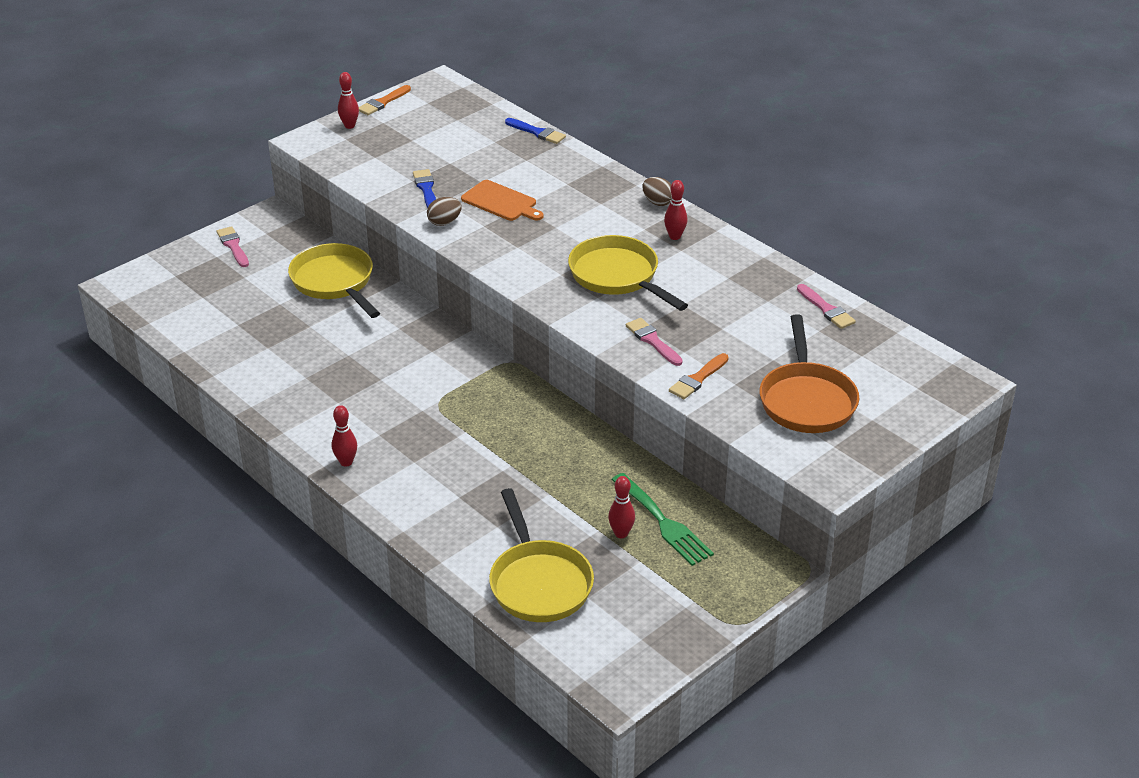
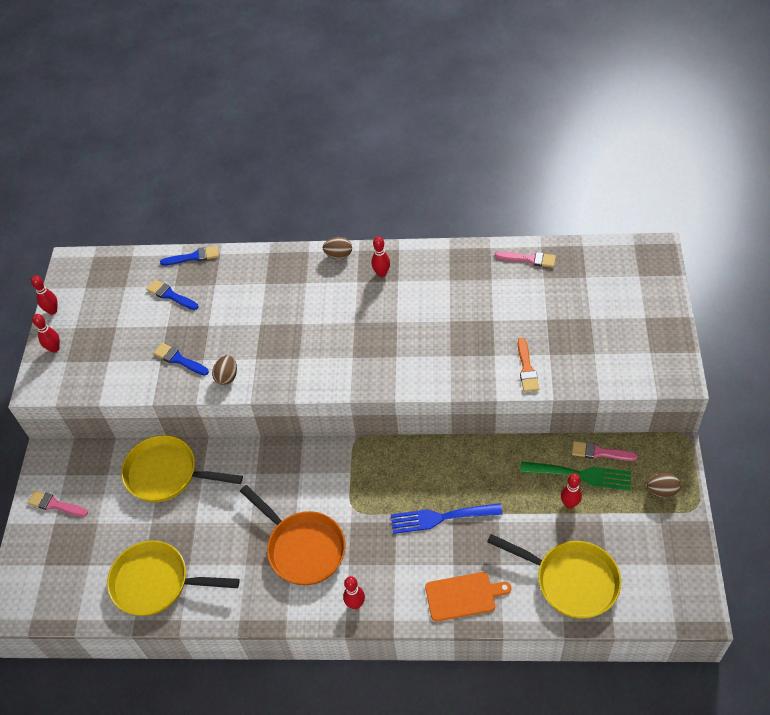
camera: 40 degrees left, 15 degrees up
(383, 102) = (52, 311): orange brush -> red bowling pin
(482, 146) = (170, 295): none -> blue brush
(496, 460) = (440, 518): none -> blue fork
(501, 202) = (243, 331): orange cutting board -> orange cutting board (463, 596)
(617, 276) = (387, 331): yellow pan -> yellow pan (156, 583)
(652, 341) = (468, 362): pink brush -> pink brush (599, 452)
(721, 588) = (661, 491): none -> brown egg
(806, 400) = (599, 333): orange pan -> orange pan (303, 548)

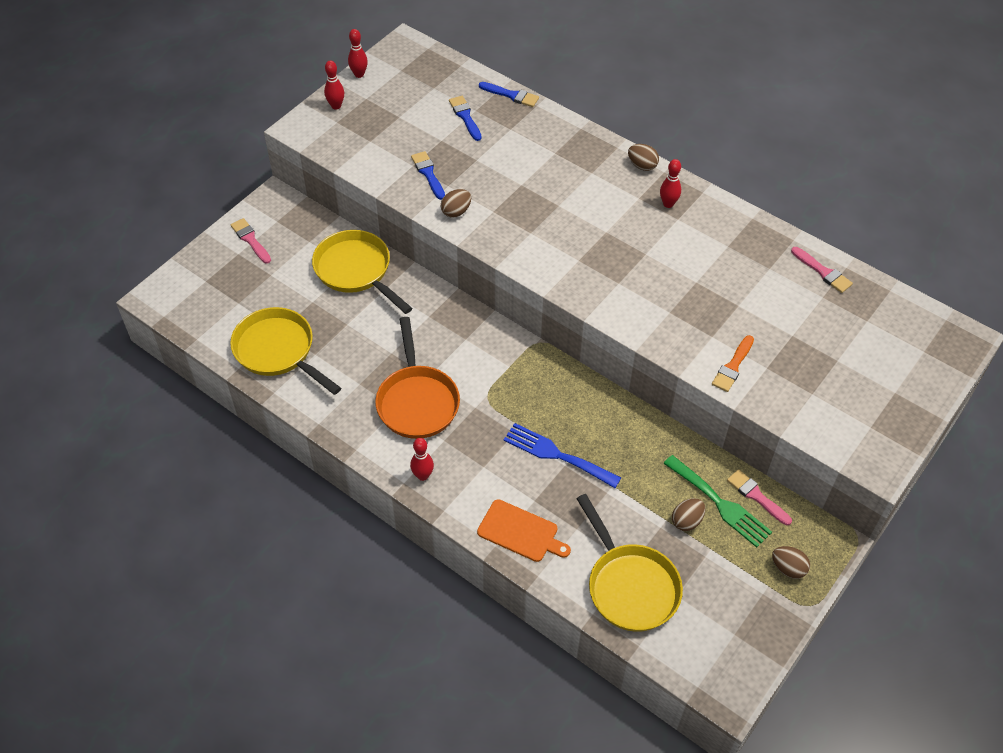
camera: 30 degrees right, 0 degrees up
(569, 504) = (686, 521): red bowling pin -> brown egg

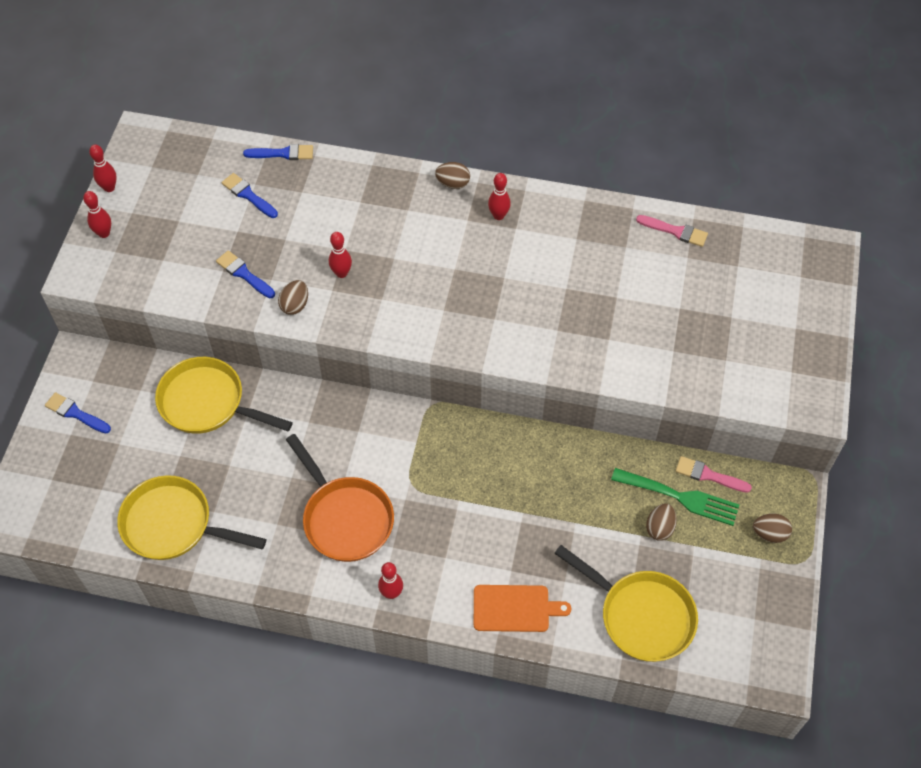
camera: 25 degrees left, 5 degrees up
(250, 240) = (75, 413): pink brush -> blue brush
(508, 201) = (341, 273): none -> red bowling pin
(556, 454) = (508, 514): blue fork -> none
(733, 366) = (643, 362): orange brush -> none

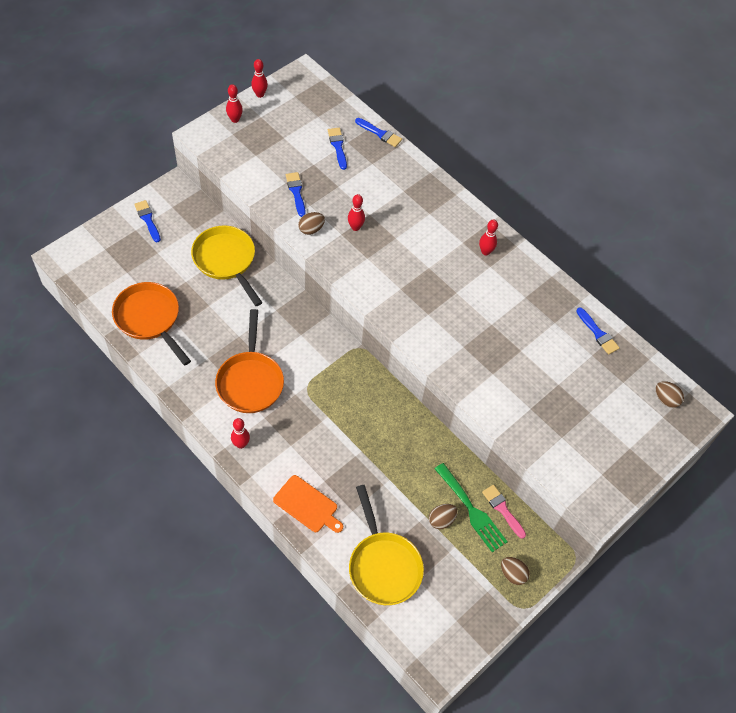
camera: 30 degrees right, 0 degrees up
(173, 525) = (149, 319): yellow pan -> orange pan
(453, 183) = (472, 214): brown egg -> brown egg (665, 399)
(675, 231) = (598, 333): pink brush -> blue brush

